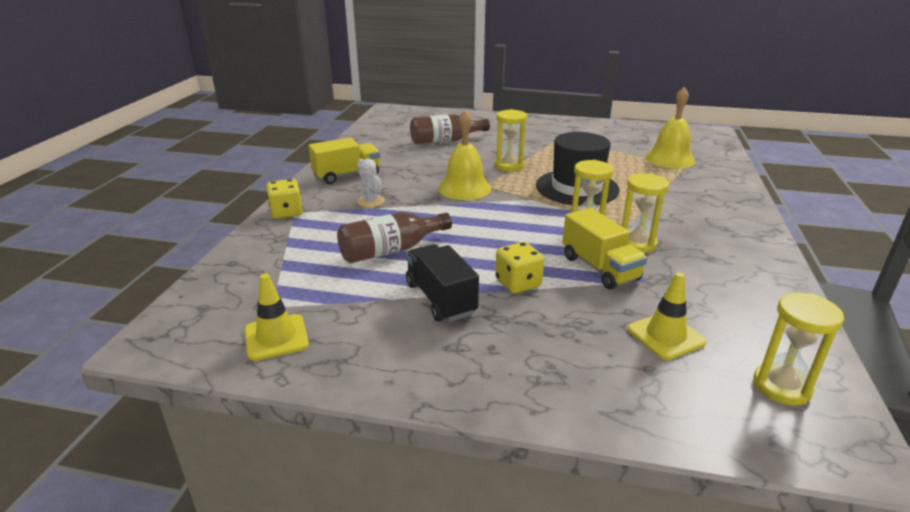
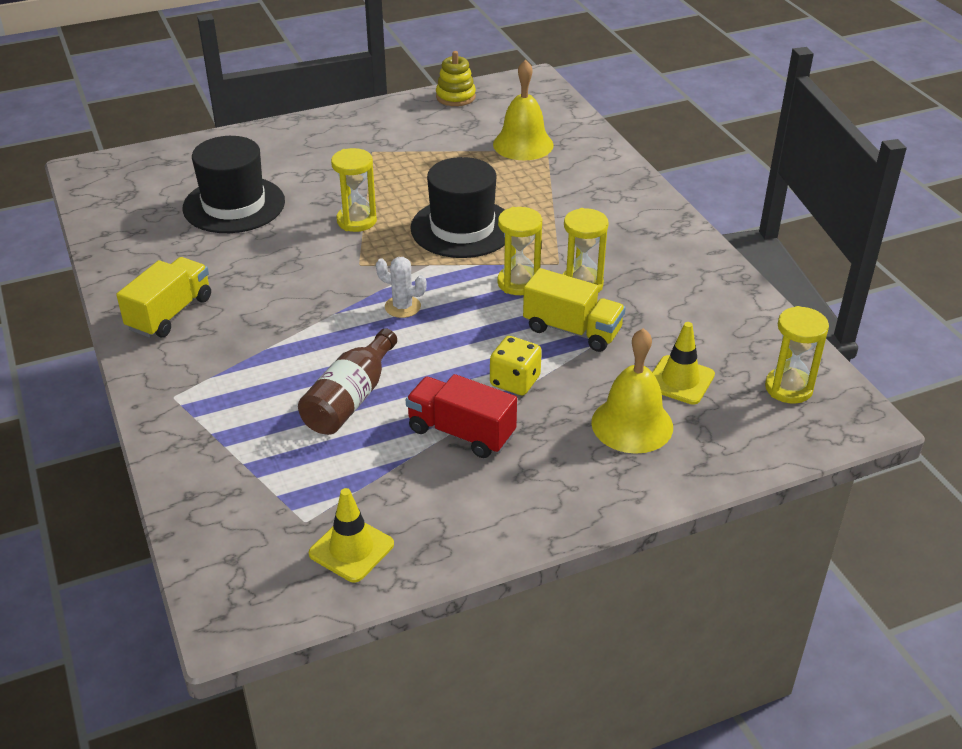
camera: 35 degrees left, 10 degrees up
(286, 212) = (163, 401): yellow dice -> none
(371, 201) = (249, 342): white cactus -> white cactus (402, 307)
(440, 299) = (461, 432): black truck -> red truck
(445, 141) = (234, 205): brown bottle -> black hat
(464, 188) = (339, 277): yellow bell -> yellow bell (632, 424)
(644, 127) = (455, 97): none -> yellow stacking toy

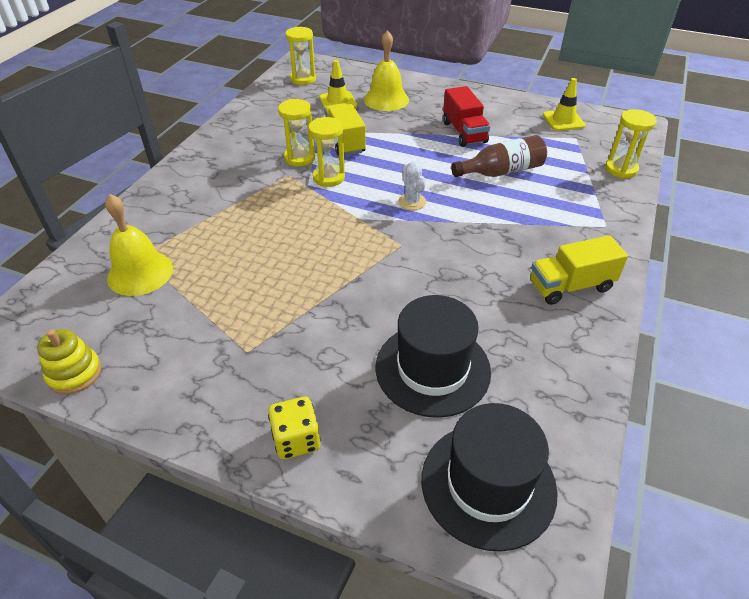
camera: 135 degrees left, 5 degrees up
(356, 221) = (357, 282): yellow hourglass -> yellow hourglass (621, 169)
(462, 228) = (300, 230): black hat -> black hat (488, 484)
(515, 381) = (408, 137): yellow dice -> yellow dice (296, 439)

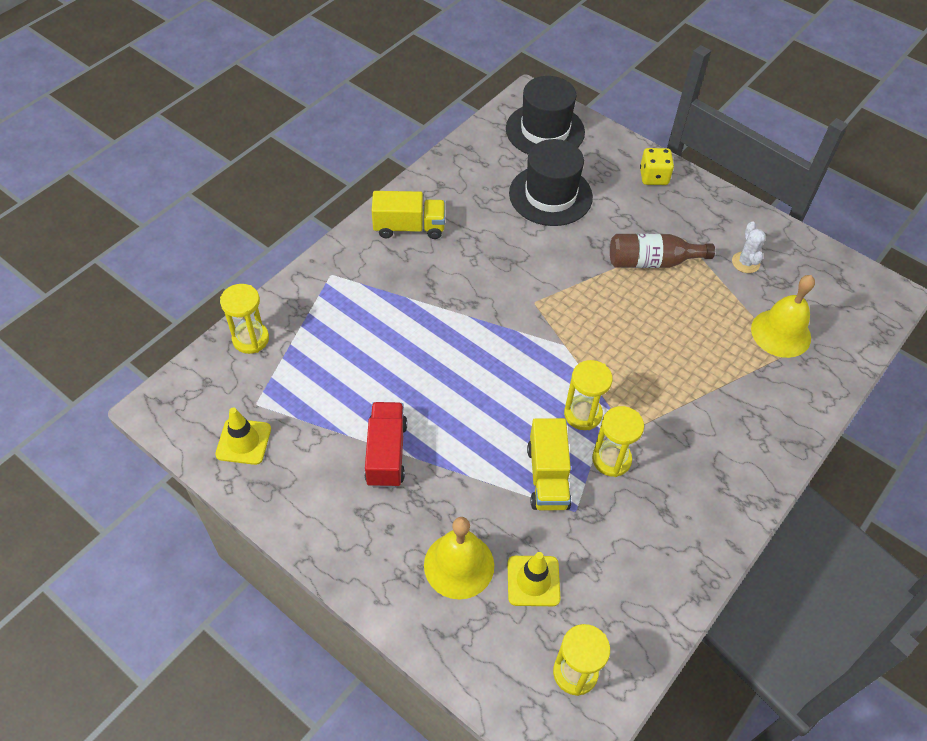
camera: 165 degrees left, 10 degrees up
(74, 373) = (812, 254): yellow stacking toy -> none
(412, 202) = (502, 353): white cactus -> white cactus (745, 262)
(501, 172) = (383, 370): brown bottle -> brown bottle (652, 262)

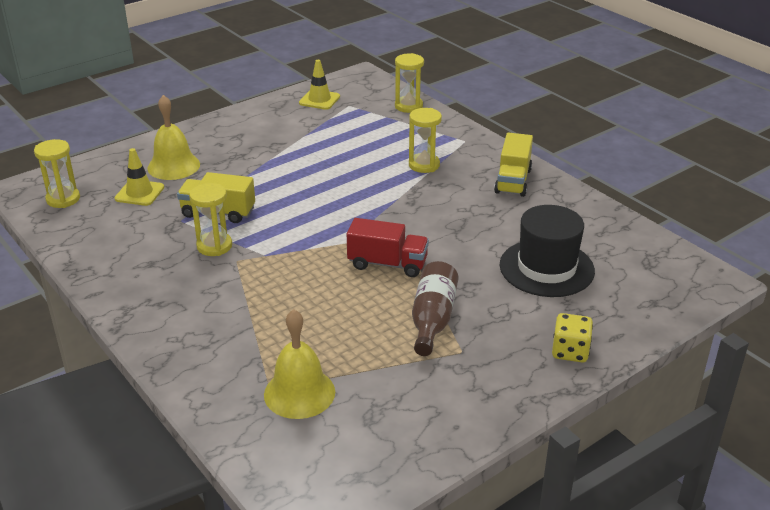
camera: 105 degrees right, 20 degrees down
(386, 453) = (280, 148): red truck -> red truck (387, 264)
(545, 130) = (656, 282): black hat -> none
(582, 414) = (266, 239): yellow hourglass -> yellow hourglass (424, 165)
(745, 262) = (412, 394): white cactus -> none

